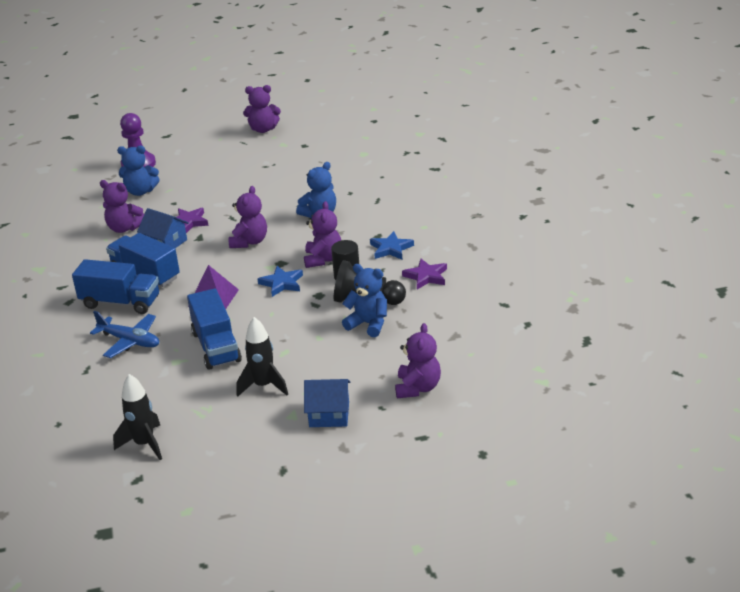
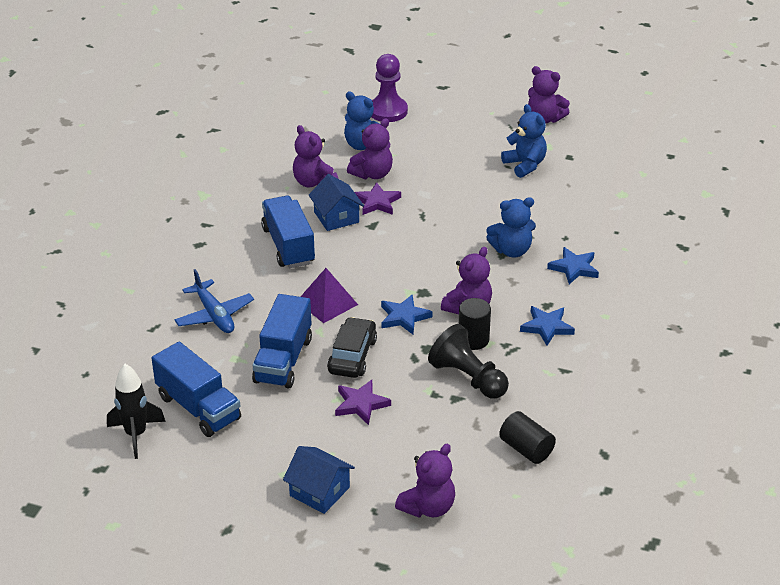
camera: 30 degrees right, 5 degrees up
(120, 302) = (241, 267): blue truck -> blue truck (198, 408)
(249, 242) = (415, 252): purple teddy bear -> purple teddy bear (372, 174)
(263, 386) = (288, 427): black rocket -> none
(267, 322) = (352, 356): none -> black car
(368, 324) = (445, 407): blue teddy bear -> blue teddy bear (525, 165)
(374, 208) = (574, 268): none -> blue star
(426, 276) = (553, 379): purple star -> purple star (361, 404)
(450, 324) = (526, 449): none -> black cylinder

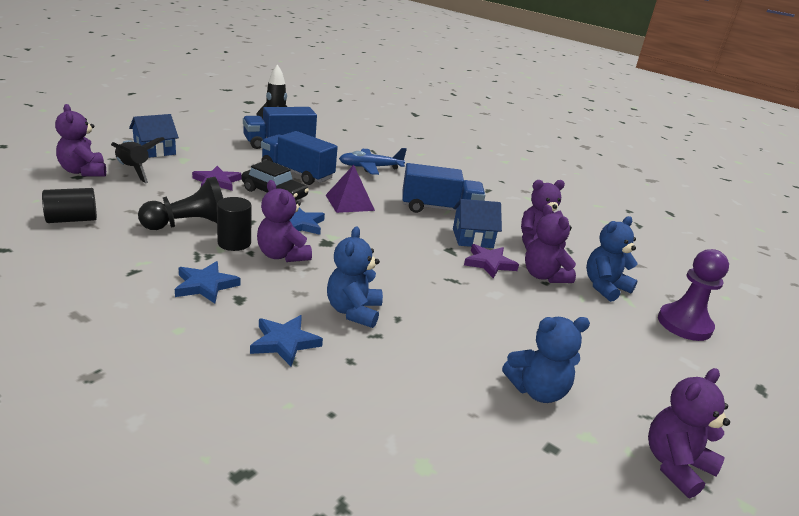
camera: 105 degrees right, 10 degrees down
(390, 475) = (134, 170): none -> black rocket

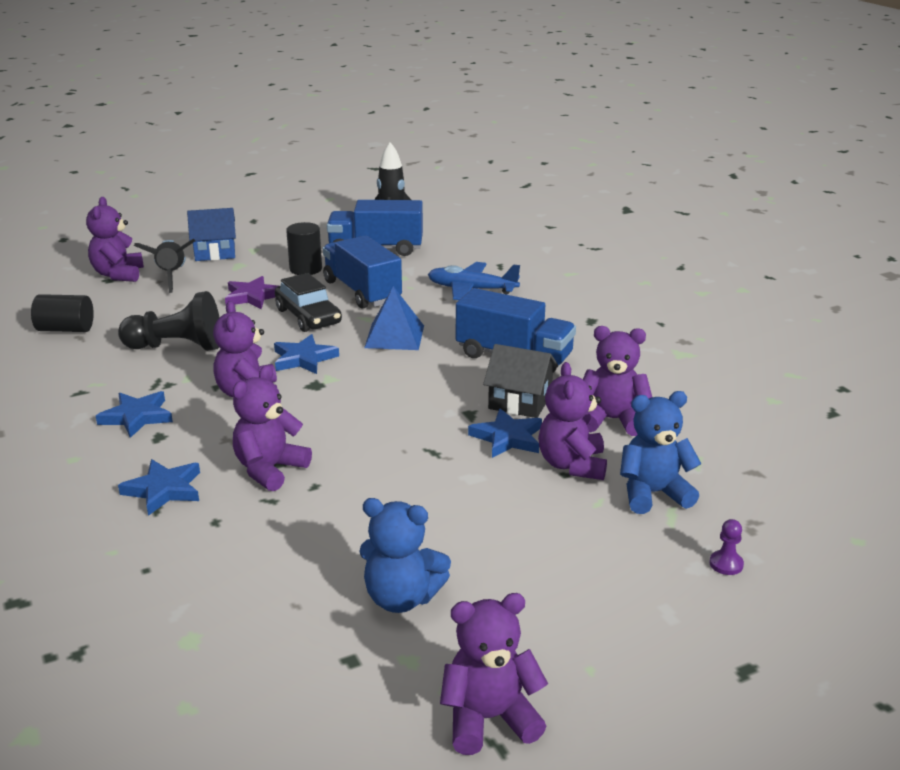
camera: 30 degrees right, 0 degrees up
(234, 243) = (207, 373): black cylinder -> black cylinder (305, 269)
(349, 202) = (394, 336): purple pyramid -> blue pyramid
(353, 311) = (269, 470): blue teddy bear -> purple teddy bear
(472, 238) = (520, 401): blue house -> black house
(489, 263) = (507, 438): purple star -> blue star
(684, 324) = (726, 564): purple pawn -> purple pawn, size x0.41

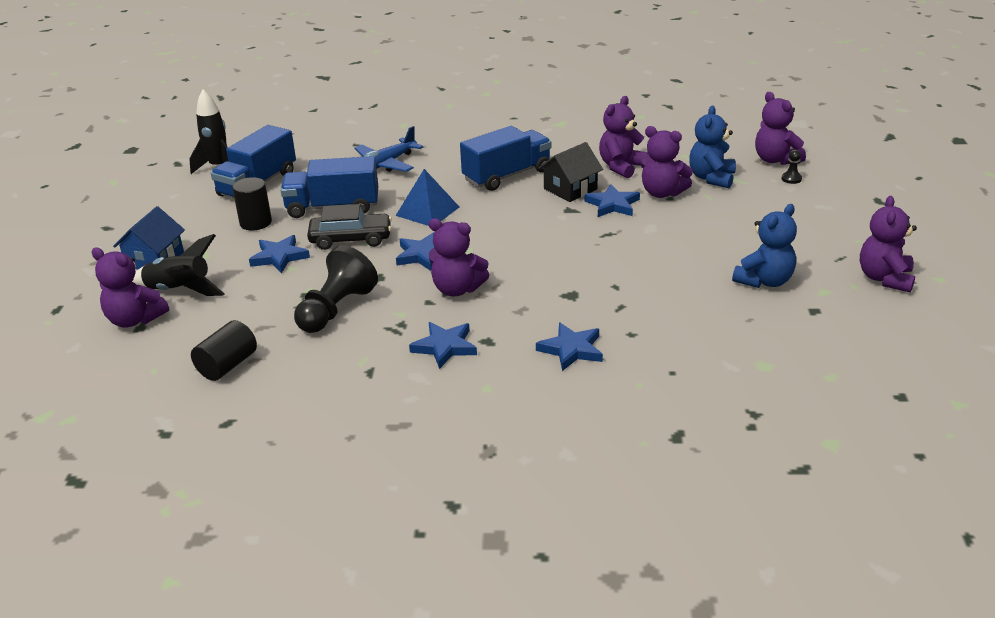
camera: 60 degrees left, 5 degrees up
(252, 296) = (279, 257): purple star -> blue star
(269, 470) = (579, 300): purple teddy bear -> purple teddy bear (775, 160)
(726, 564) = (791, 179): purple pawn -> black pawn

